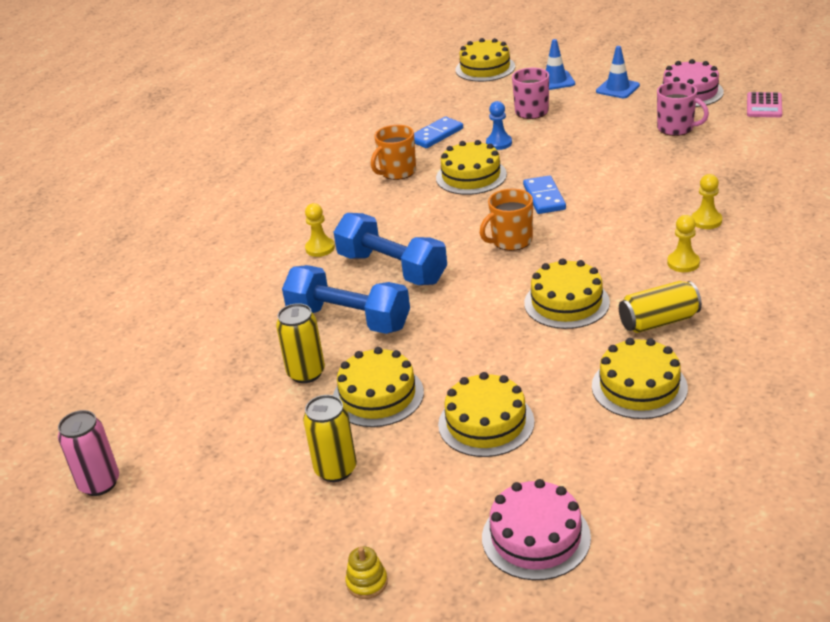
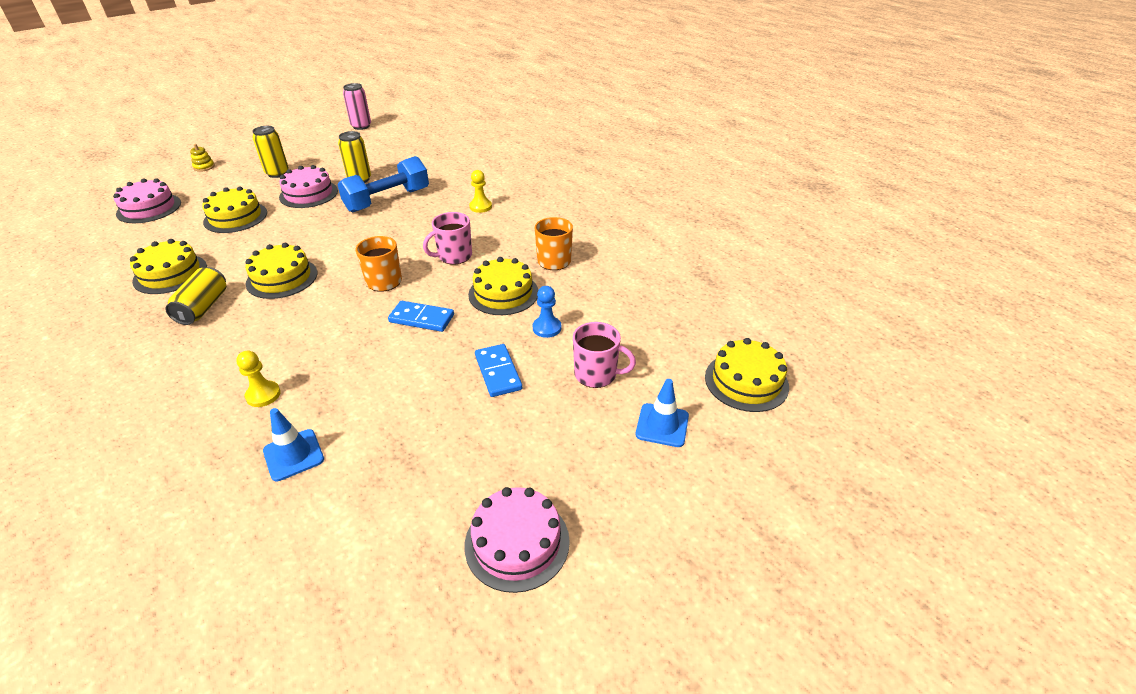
camera: 110 degrees right, 5 degrees up
(378, 395) = (308, 194): yellow cake -> pink cake
(392, 268) = (419, 225): blue dumbbell -> none
(436, 135) = (602, 298): blue domino -> blue domino (498, 372)
(617, 88) = (592, 472): blue traffic cone -> blue traffic cone (293, 455)
(676, 128) = (441, 471): pink mug -> pink mug (454, 256)
(683, 263) = (236, 351): yellow pawn -> none
(764, 106) = (400, 605): pink calculator -> none

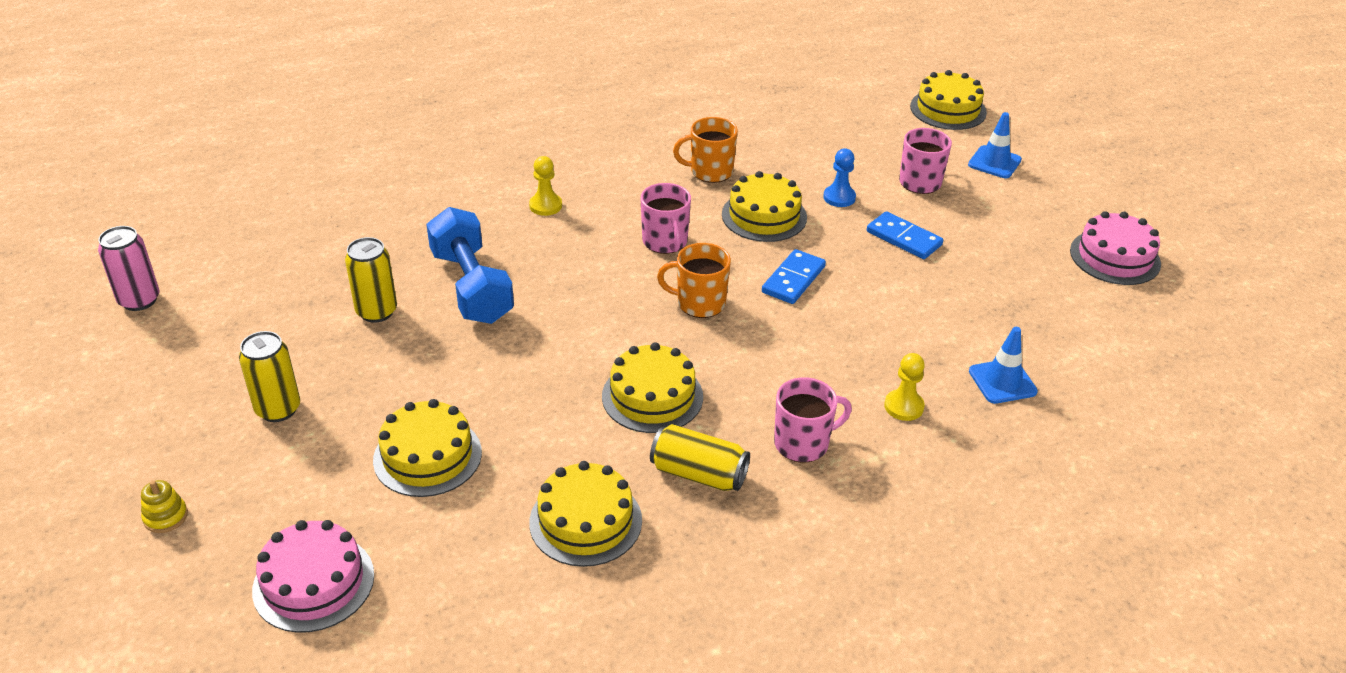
camera: 75 degrees left, 0 degrees up
(226, 347) = (803, 443): none -> pink mug
(308, 194) = (393, 370): pink cake -> none
(498, 372) = (903, 238): blue domino -> blue domino turned 45 degrees clockwise

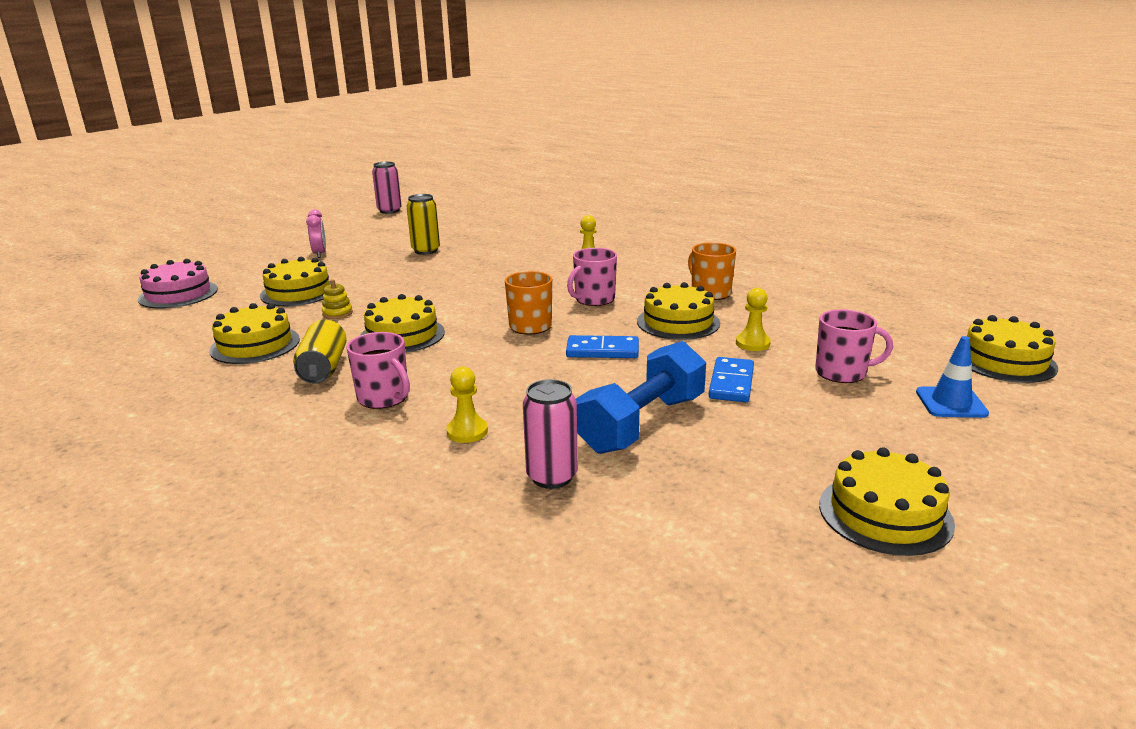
camera: 65 degrees right, 15 degrees down
(165, 517) = (221, 256): yellow stacking toy -> yellow stacking toy (337, 313)
(278, 409) = (320, 254): yellow can -> pink clock
(472, 287) = (474, 264): blue dumbbell -> blue dumbbell (642, 424)
(839, 197) = (752, 343): blue pawn -> yellow pawn
(1002, 381) = (552, 477): blue traffic cone -> pink can
(1115, 257) = (885, 514): pink cake -> yellow cake

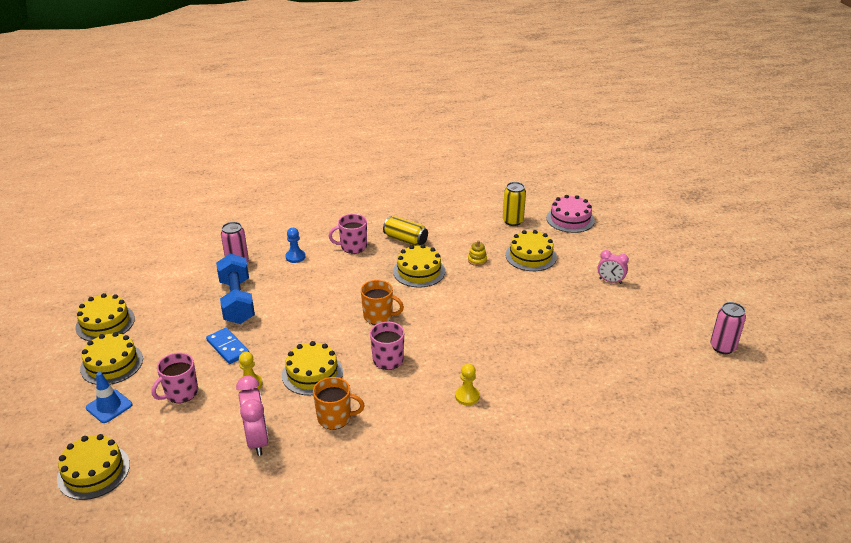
camera: 125 degrees right, 10 degrees up
(255, 345) = (459, 228): yellow cake -> yellow cake (112, 364)
(426, 251) = (572, 327): yellow can -> yellow can (512, 221)
(467, 432) = (295, 257): yellow pawn -> blue pawn
(602, 350) = (316, 326): blue domino -> none
(801, 310) = (257, 440): none -> pink clock

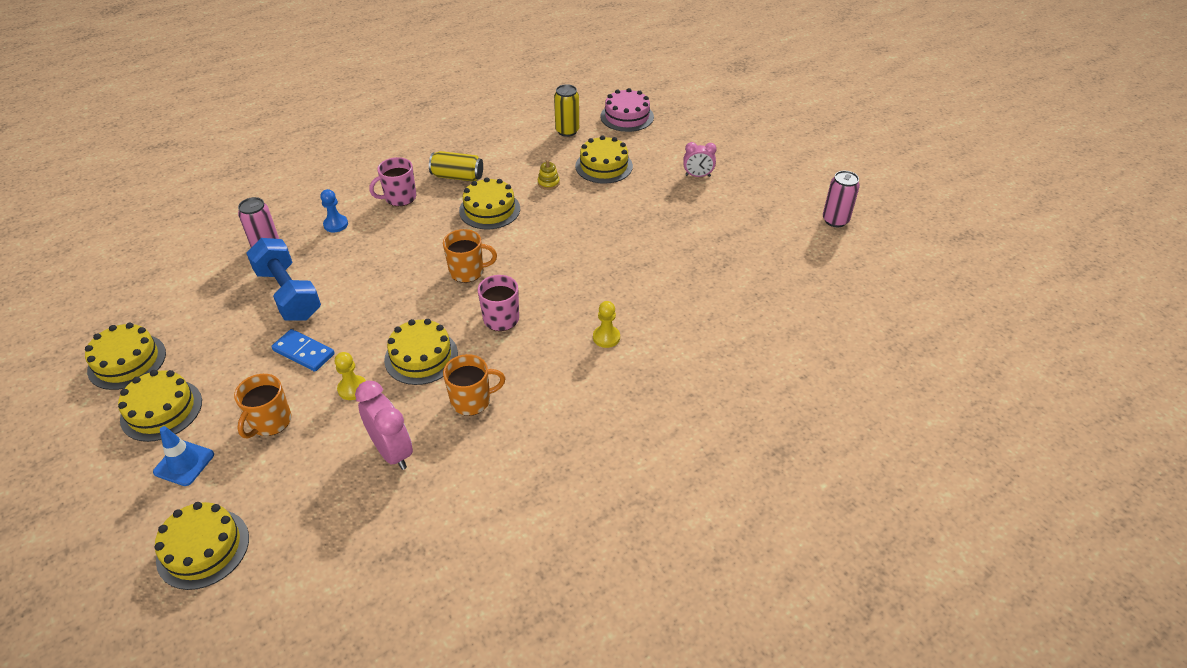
camera: 20 degrees left, 10 degrees up
(181, 393) = (270, 422): pink mug -> orange mug

